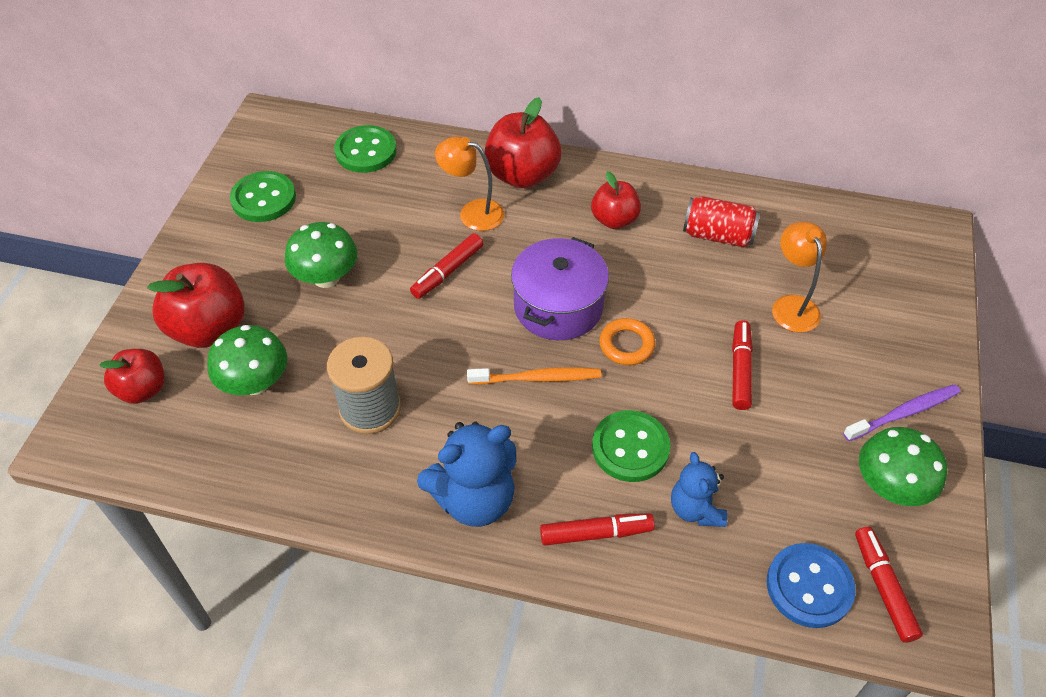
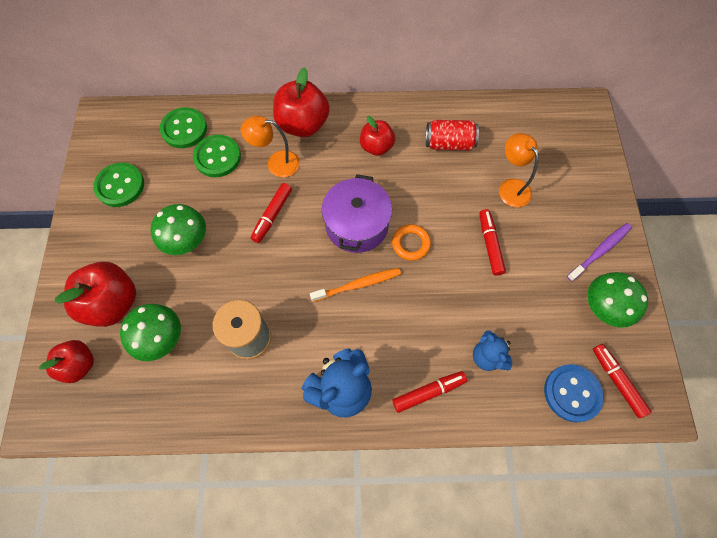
camera: 15 degrees left, 15 degrees up
(630, 448) = (434, 322): green button -> green button (217, 157)

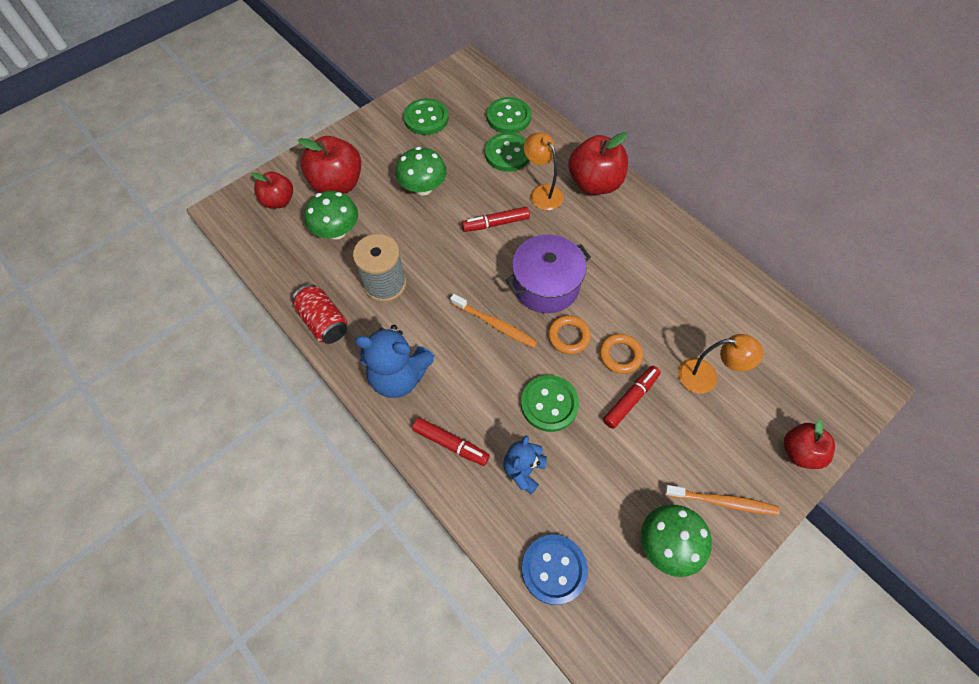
camera: 50 degrees right, 5 degrees down
(376, 147) = (630, 247): red apple -> red apple (799, 452)
(449, 143) = (694, 297): red can -> red can (324, 322)
(452, 299) = (549, 404): none -> green button
(453, 224) = (620, 355): none -> orange ring
(511, 187) = (706, 377): orange lamp -> orange lamp turned 75 degrees clockwise
(600, 251) = (723, 502): purple toothbrush -> orange toothbrush
(617, 381) = (602, 606): red marker -> none

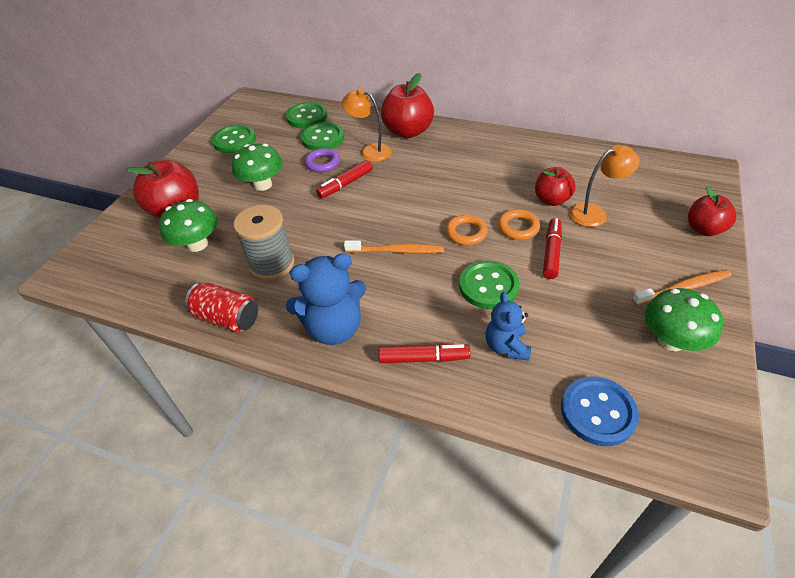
camera: 25 degrees left, 15 degrees down
(279, 201) = (121, 245): red apple -> red apple (551, 200)
(490, 186) = (322, 163): none -> purple ring
(545, 285) = (419, 207): purple pot -> none

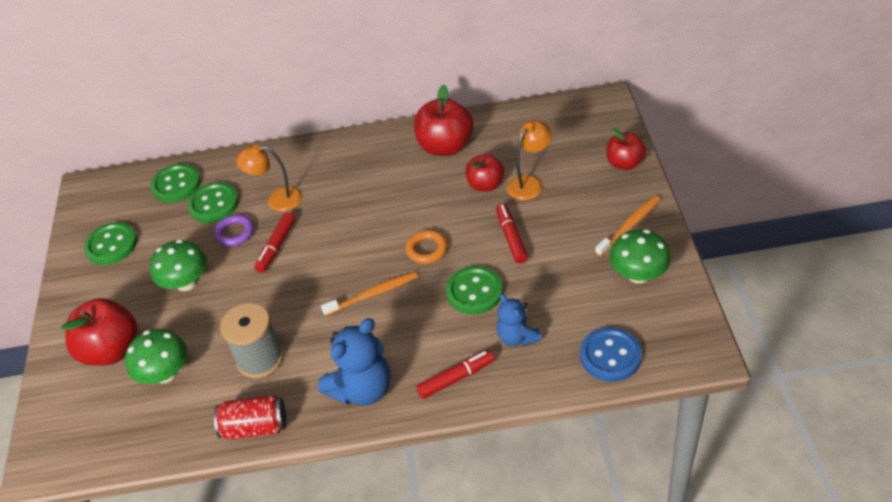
camera: 25 degrees left, 0 degrees up
(408, 132) = (303, 162): red apple -> red apple (445, 147)
(518, 227) = (470, 225): orange ring -> none

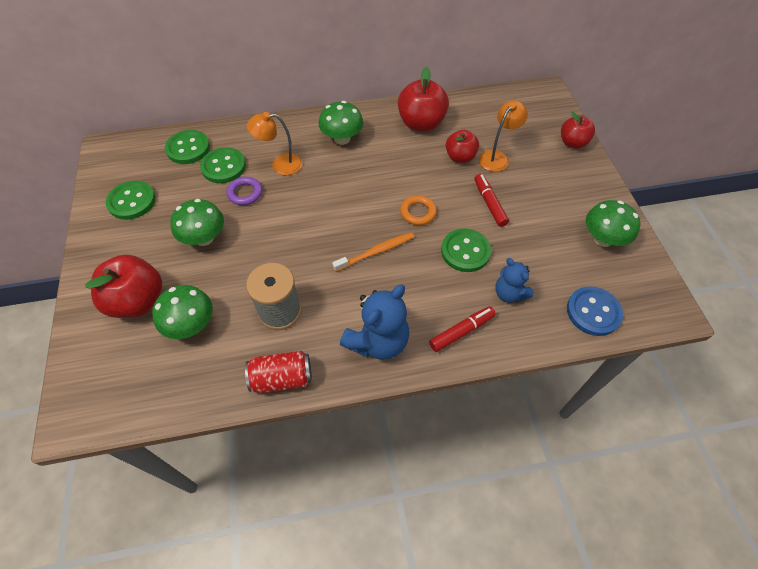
camera: 10 degrees left, 10 degrees up
(276, 246) = (284, 206): red marker -> none
(350, 168) = (342, 138): none -> green mushroom
(630, 225) = (587, 195): orange toothbrush -> none

